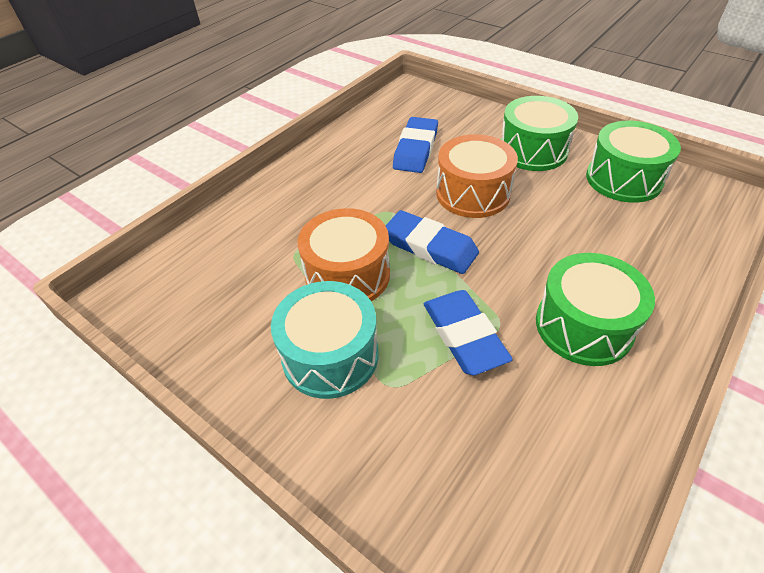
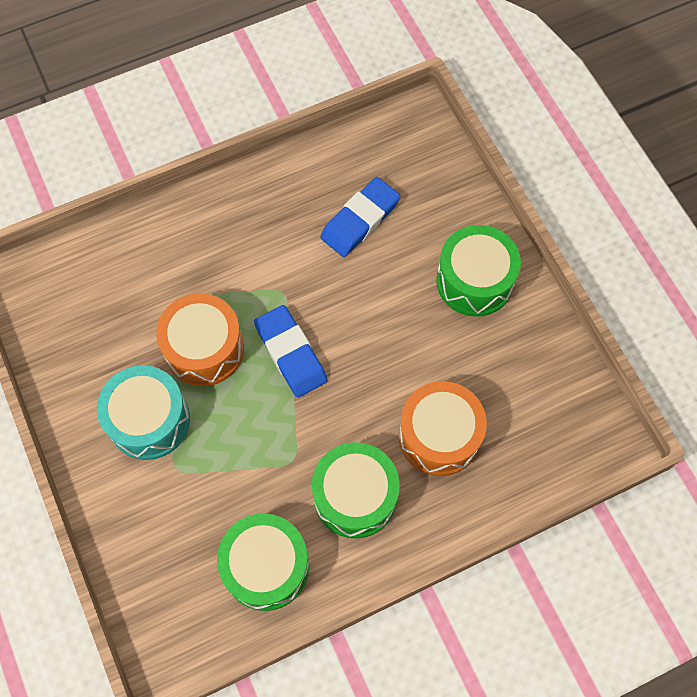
camera: 25 degrees right, 20 degrees up
(464, 335) = (257, 455): blue eraser -> none
(473, 193) = (372, 309): orange drum -> orange drum (439, 436)
(623, 179) = (530, 365): green drum -> green drum (266, 566)

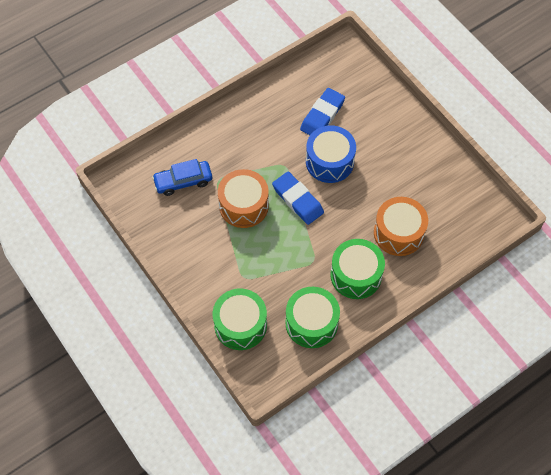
camera: 10 degrees left, 5 degrees down
(120, 293) = (183, 181): none -> blue car
(149, 420) = (220, 252): turquoise drum -> none
(355, 298) = (329, 161): none -> blue drum
(474, 281) = (400, 141): green drum -> green drum (240, 325)

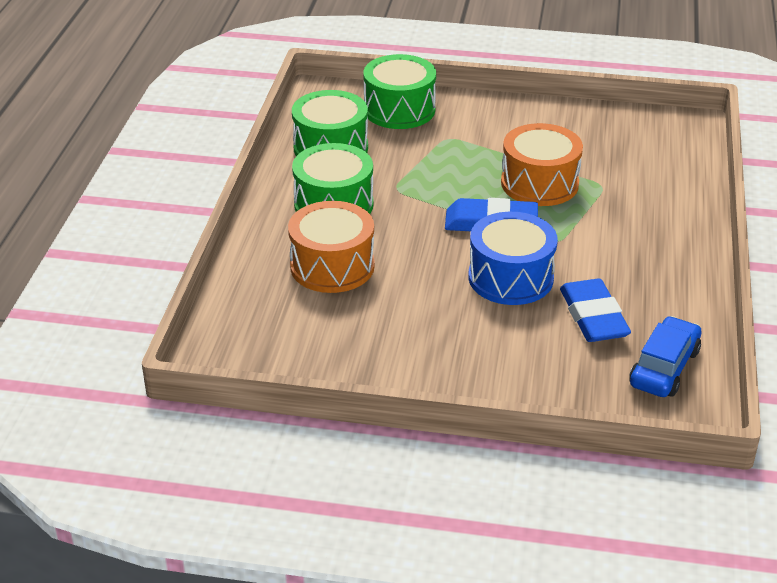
camera: 135 degrees right, 25 degrees down
(183, 181) = (633, 163): blue car -> blue car (664, 368)

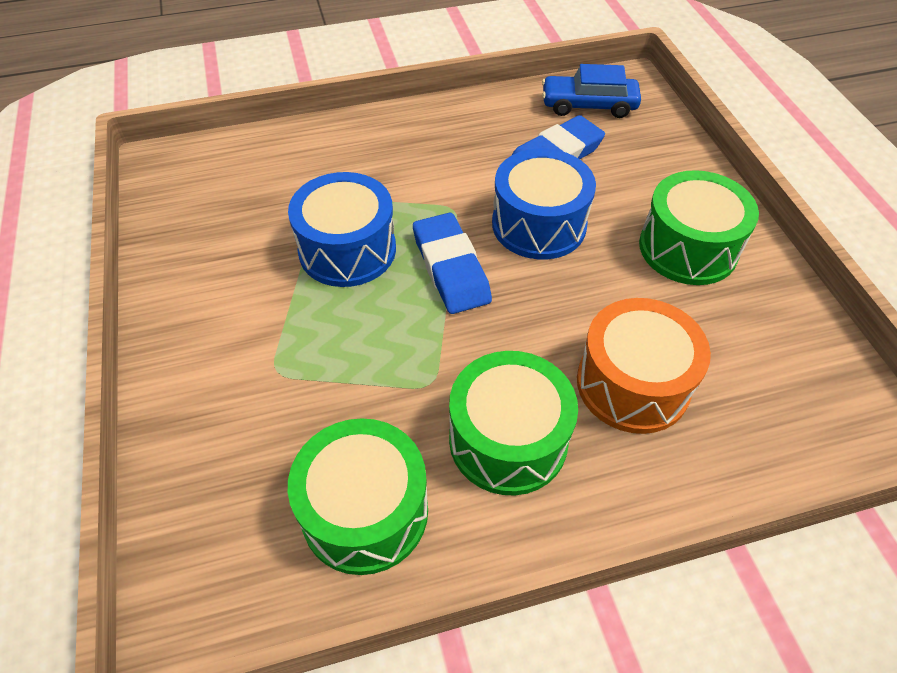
camera: 115 degrees left, 15 degrees up
(399, 110) = (214, 462): green drum -> green drum (688, 248)
(539, 183) = (347, 250): orange drum -> blue drum

